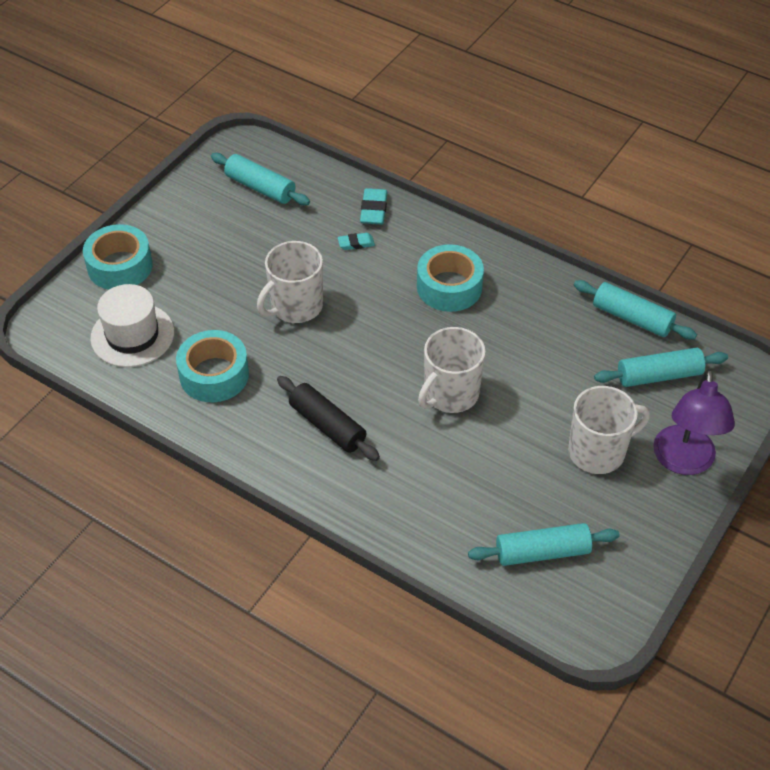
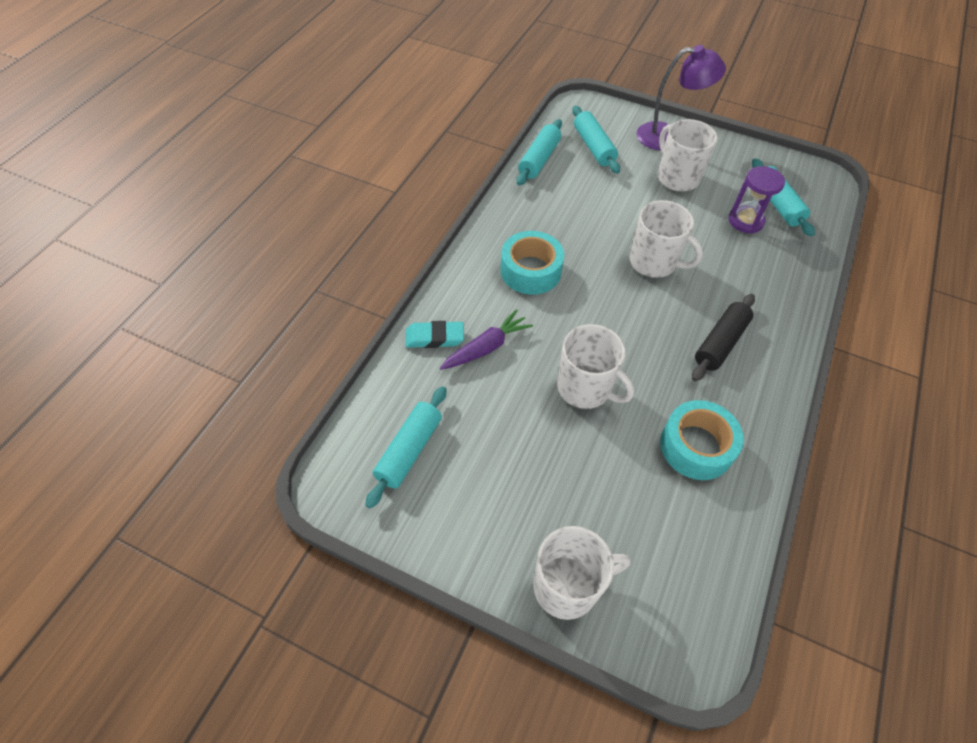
camera: 100 degrees left, 5 degrees up
(120, 266) = (567, 586): turquoise tape -> white mug
(132, 335) = (670, 542): white hat -> none
(356, 243) = (486, 347): turquoise eraser -> purple carrot
(512, 505) = (745, 221): none -> purple hourglass

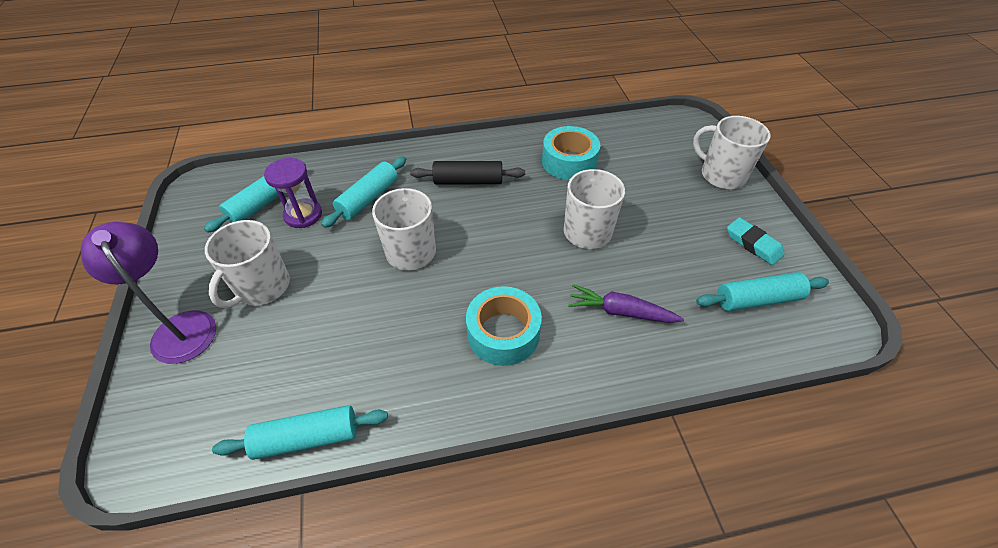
camera: 125 degrees left, 5 degrees down
(434, 337) = (654, 357): turquoise eraser -> turquoise eraser (753, 244)
(593, 147) = (242, 391): turquoise rolling pin -> turquoise rolling pin (368, 198)

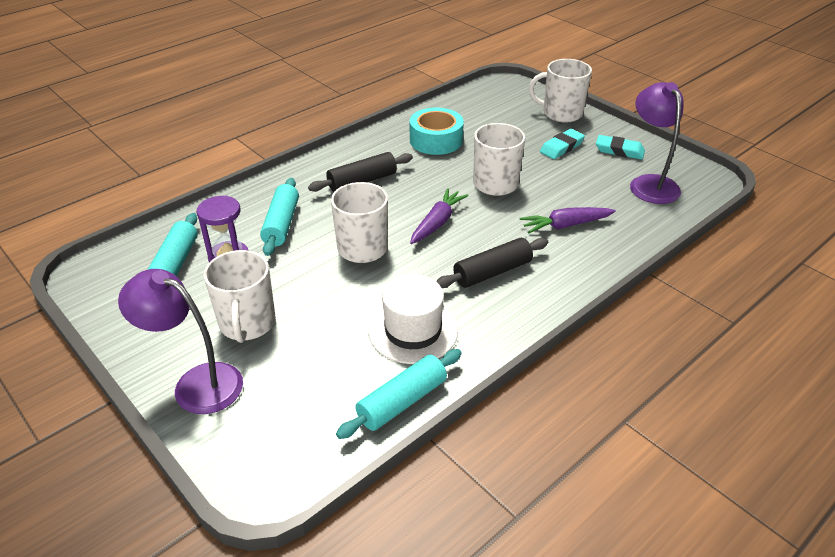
camera: 30 degrees left, 10 degrees down
(380, 363) = (413, 330): none -> white hat
(497, 253) = (437, 222): none -> purple carrot
(503, 333) = (492, 272): turquoise tape -> black rolling pin
(690, 216) = (561, 147): none -> turquoise eraser
(757, 299) = (649, 183): turquoise rolling pin -> purple lamp

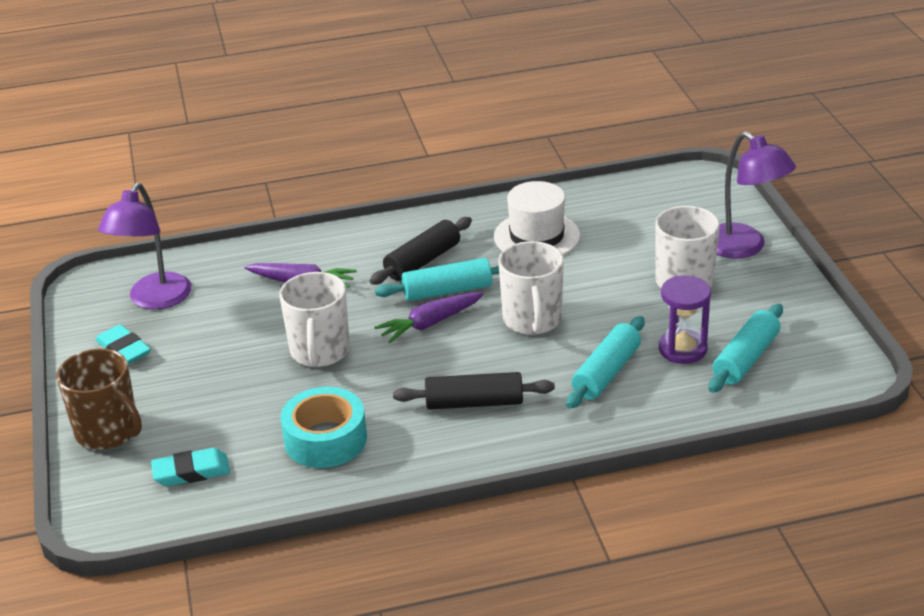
camera: 150 degrees left, 5 degrees down
(402, 401) = (581, 196): turquoise rolling pin -> turquoise rolling pin (447, 291)
(492, 272) = (422, 261): black rolling pin -> black rolling pin turned 45 degrees counterclockwise
(561, 113) = (108, 431): white mug -> brown mug
(561, 147) = (182, 376): turquoise eraser -> turquoise eraser (191, 472)

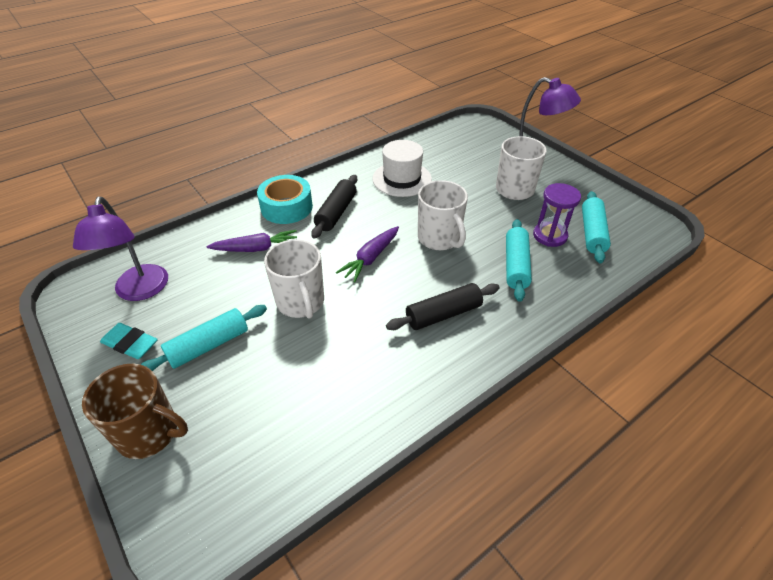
camera: 25 degrees left, 10 degrees up
(191, 472) = (248, 452): turquoise eraser -> none
(325, 439) = (349, 381): turquoise tape -> turquoise tape (286, 207)
(447, 291) = (367, 230): turquoise rolling pin -> turquoise rolling pin (209, 345)

